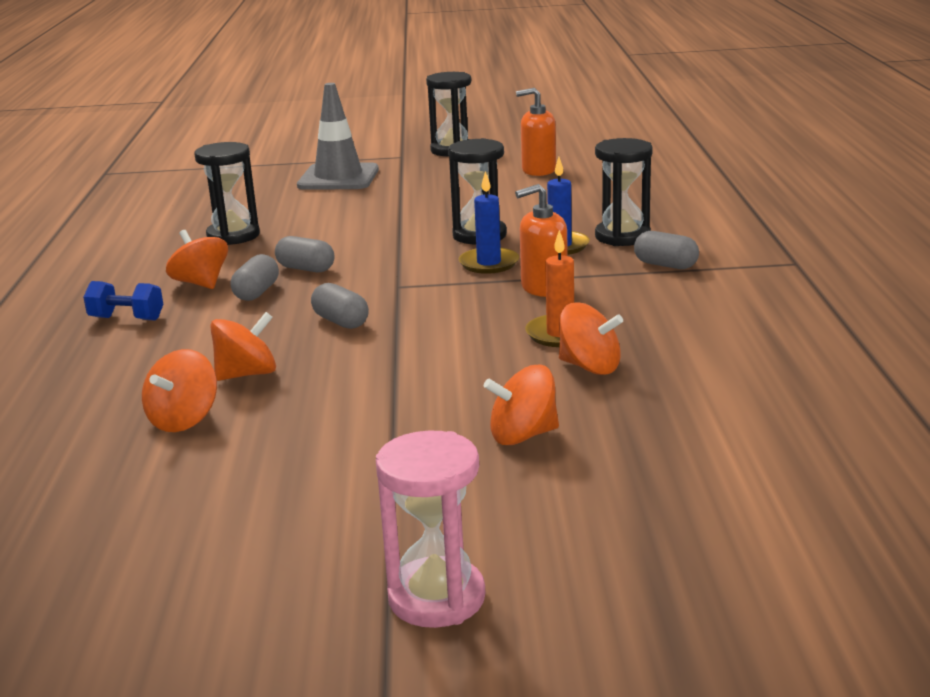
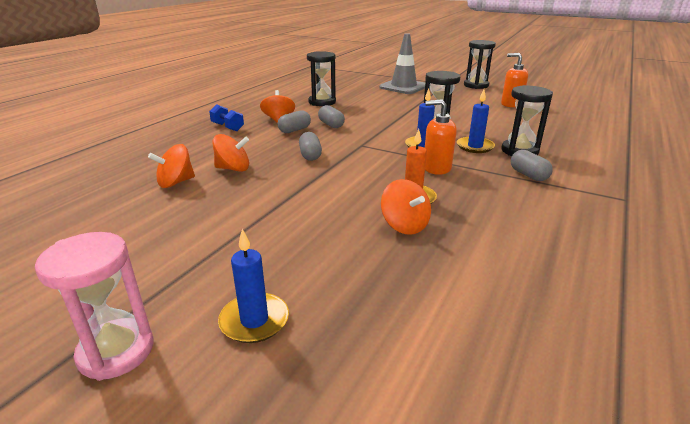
camera: 30 degrees right, 5 degrees up
(523, 435) = (310, 256): orange spinning top -> none
(550, 513) = (254, 320): none -> blue candle

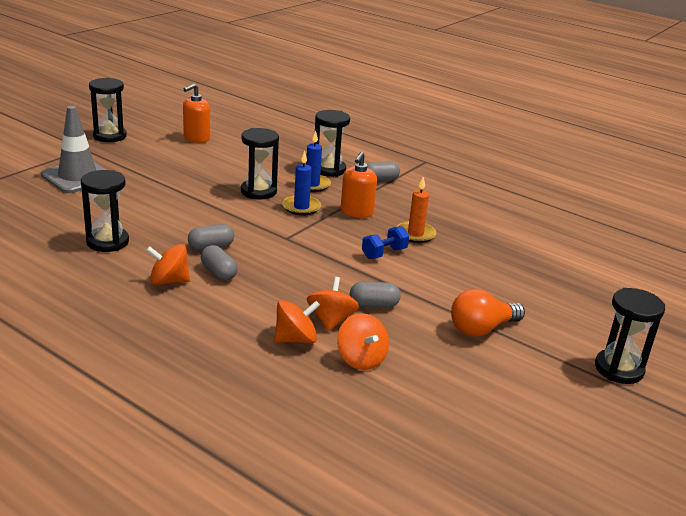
camera: 85 degrees left, 0 degrees up
(116, 351) = (619, 369): pink hourglass -> black hourglass
(220, 239) = (481, 329): none -> orange light bulb
(227, 127) = (180, 323): blue dumbbell -> blue dumbbell (384, 253)
(254, 320) = (579, 316): blue candle -> none
(310, 155) = (306, 270): grey capsule -> grey capsule (373, 305)
(404, 225) = (459, 245): orange spinning top -> orange spinning top (295, 339)

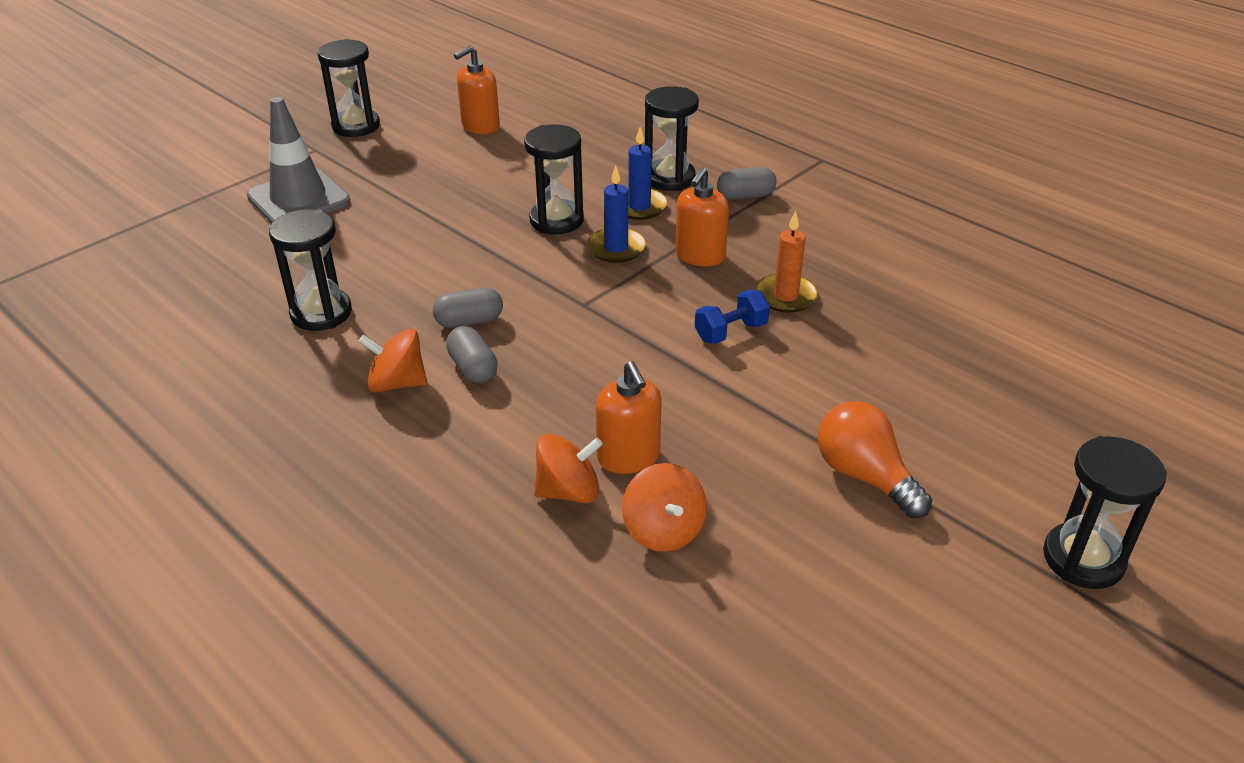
camera: 10 degrees right, 10 degrees up
(331, 320) = (629, 457): orange spinning top -> orange soap dispenser
(373, 305) = (699, 428): grey capsule -> none
(481, 329) = (865, 476): orange light bulb -> orange light bulb turned 75 degrees clockwise

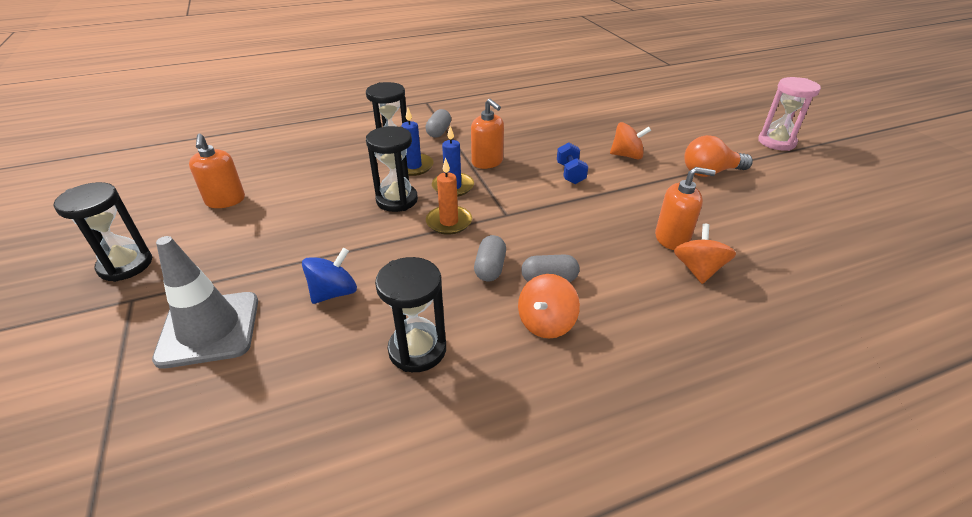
camera: 65 degrees left, 0 degrees up
(376, 240) = (334, 292): none -> blue spinning top
(663, 530) = (741, 243): orange spinning top -> orange spinning top (627, 155)
(785, 296) = (548, 149): orange candle -> orange candle (449, 222)
(1083, 559) = (776, 142): black hourglass -> pink hourglass

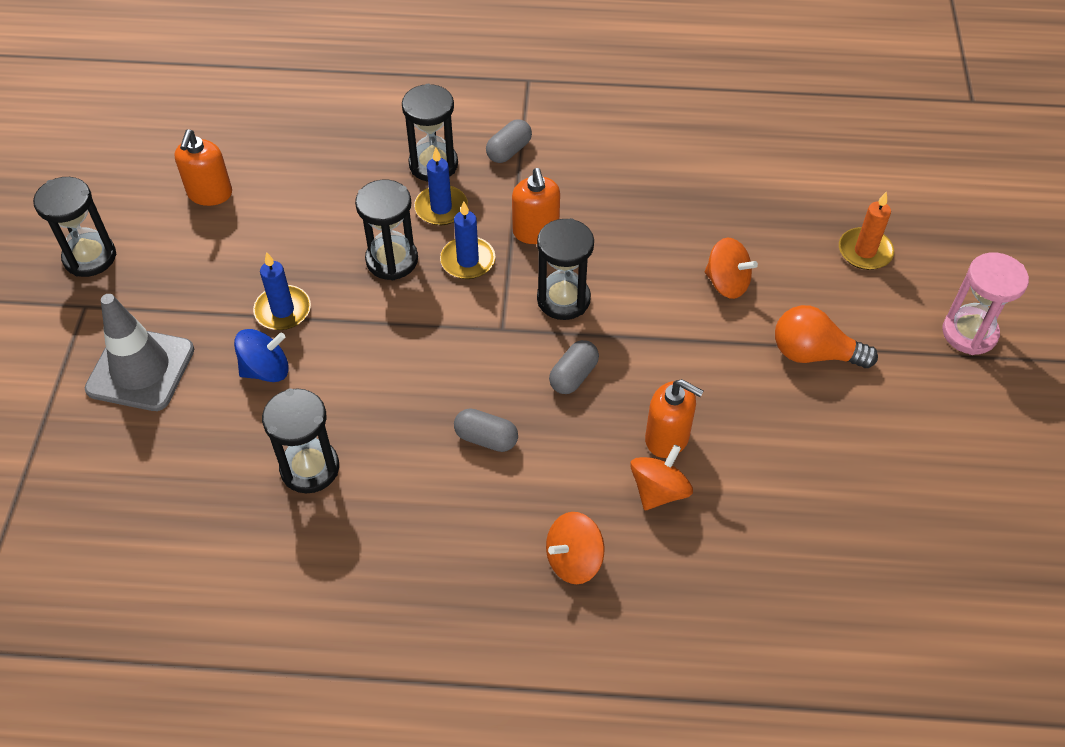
camera: 25 degrees right, 15 degrees up
(326, 251) = (283, 310): none -> blue candle
(449, 222) = (430, 316): orange candle -> orange candle (865, 251)
(490, 268) = (435, 399): grey capsule -> grey capsule (573, 376)
(535, 188) = (563, 299): none -> black hourglass
(546, 323) = (447, 489): orange spinning top -> orange spinning top (574, 560)
(570, 173) = (626, 289): blue dumbbell -> none

